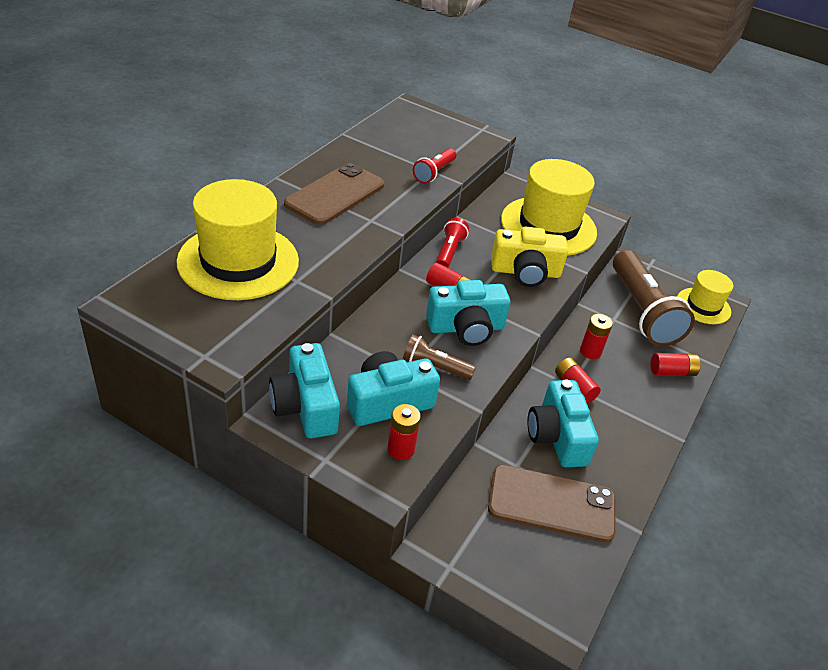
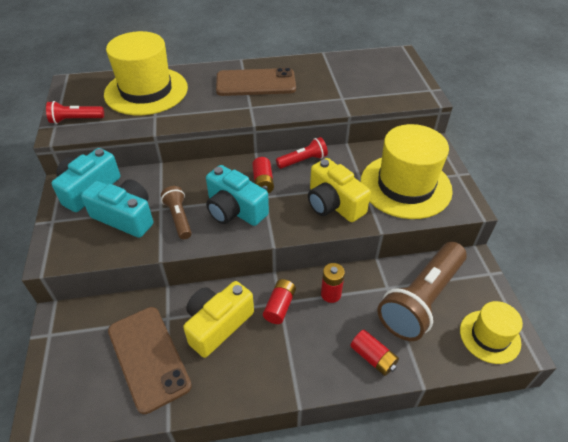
camera: 55 degrees right, 5 degrees up
(401, 449) = (89, 245): red battery -> none
(434, 173) = (341, 100): red flashlight -> red flashlight (76, 120)
(557, 437) = (218, 324): turquoise camera -> yellow camera

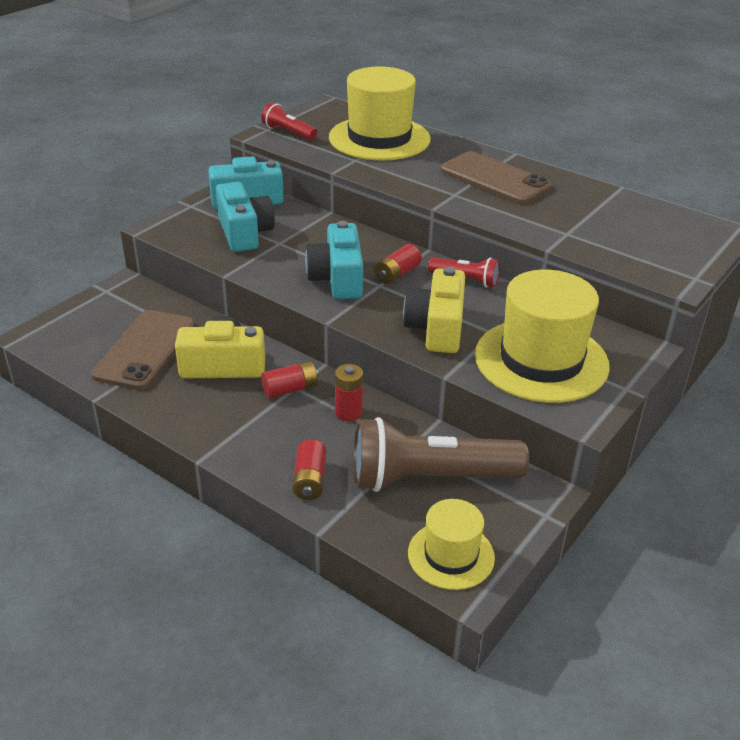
camera: 45 degrees right, 10 degrees down
(179, 218) = (283, 257): brown flashlight -> none

